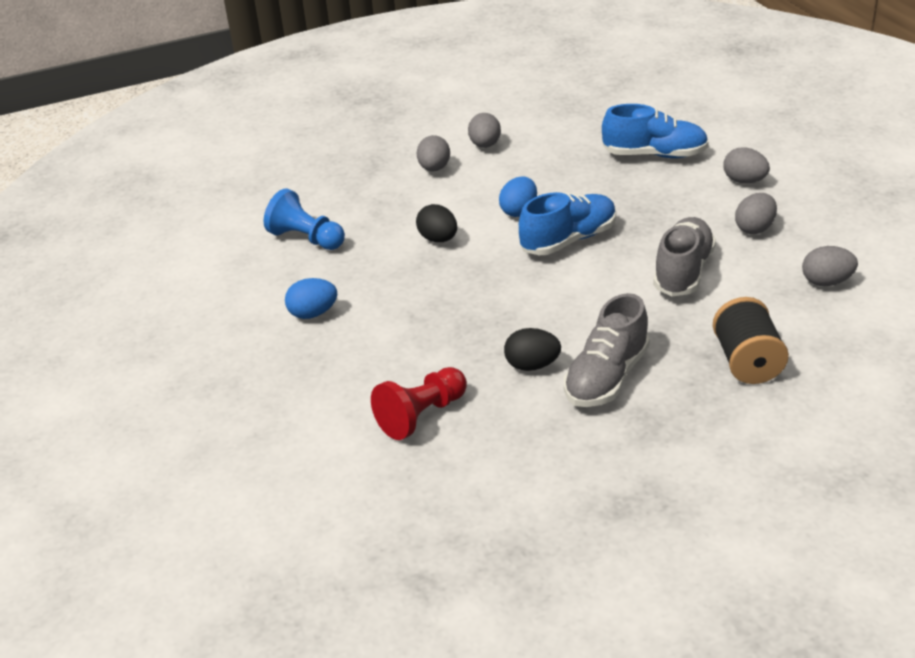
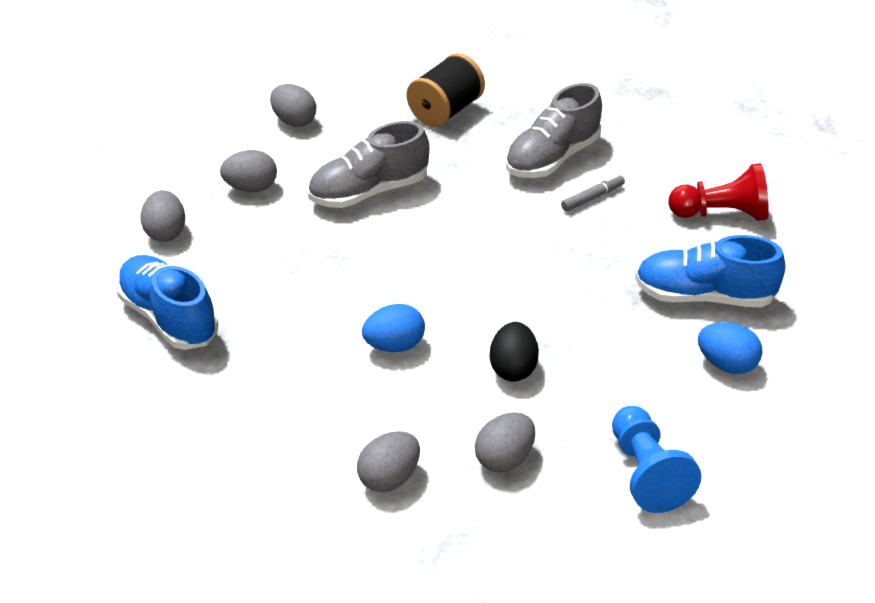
camera: 140 degrees left, 5 degrees up
(485, 145) = (286, 472): grey egg -> grey egg (504, 459)
(532, 365) = (592, 198): black egg -> grey marker
(568, 240) = (403, 281): blue shoe -> blue shoe (703, 296)
(606, 377) = (552, 158): grey shoe -> grey shoe turned 150 degrees clockwise

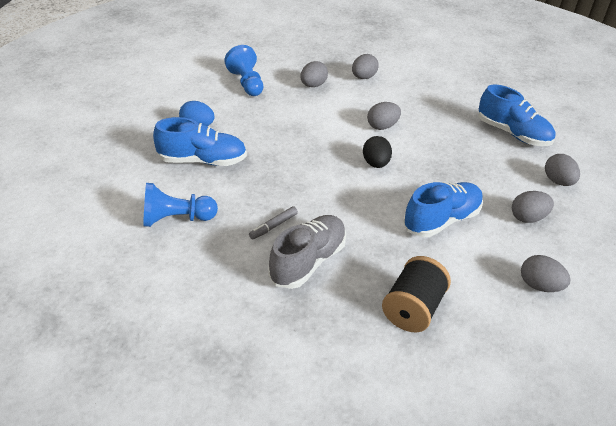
camera: 170 degrees right, 0 degrees up
(369, 192) = (441, 220): grey shoe -> blue shoe
(394, 345) = (382, 126): blue egg -> grey egg
(513, 368) = (315, 119): black egg -> black egg (375, 164)
(721, 214) = (176, 219): red pawn -> blue pawn

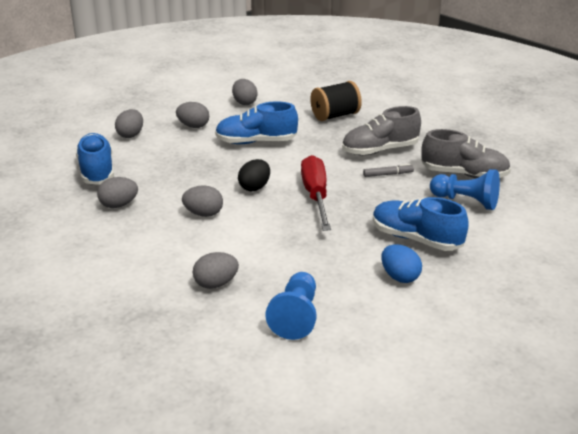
camera: 145 degrees left, 10 degrees down
(194, 258) = (464, 174): none -> grey shoe
(317, 174) = (316, 196): none -> red screwdriver
(363, 77) = (142, 273): grey egg -> grey egg (119, 205)

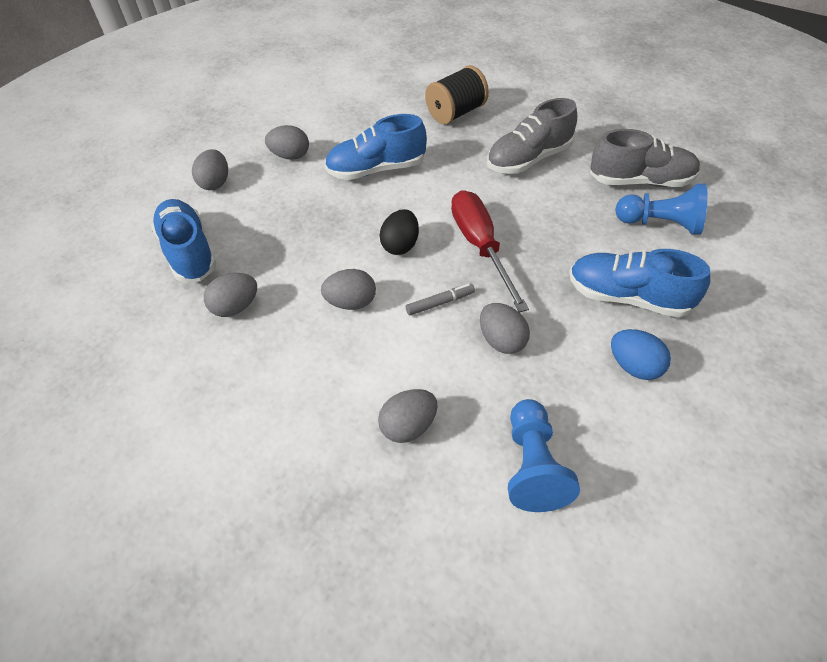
camera: 10 degrees left, 20 degrees up
(244, 102) = (341, 109): grey egg -> grey egg (501, 340)
(388, 174) = (553, 196): grey marker -> grey marker (440, 303)

